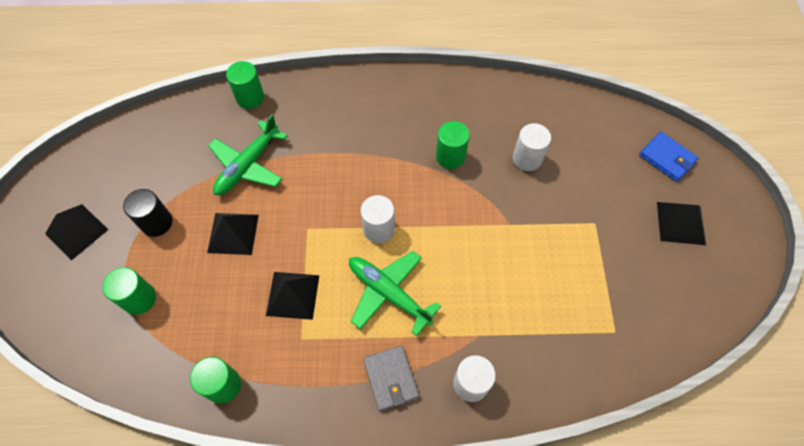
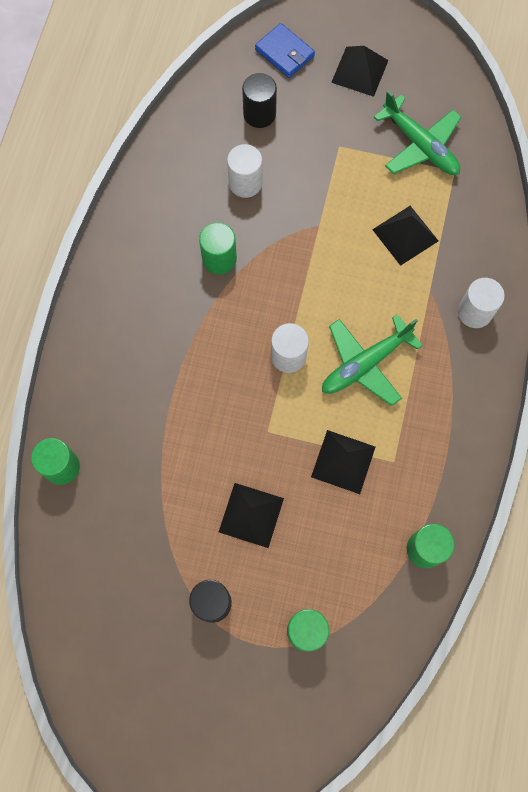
camera: 75 degrees left, 10 degrees up
(76, 231) = (197, 703): black pyramid -> black pyramid (405, 235)
(248, 165) = (163, 484): green plane -> green plane (420, 145)
(391, 378) = (454, 383): grey wallet -> none
(597, 153) = (259, 114): none -> black cylinder
(667, 158) = (284, 53): blue wallet -> blue wallet turned 75 degrees clockwise

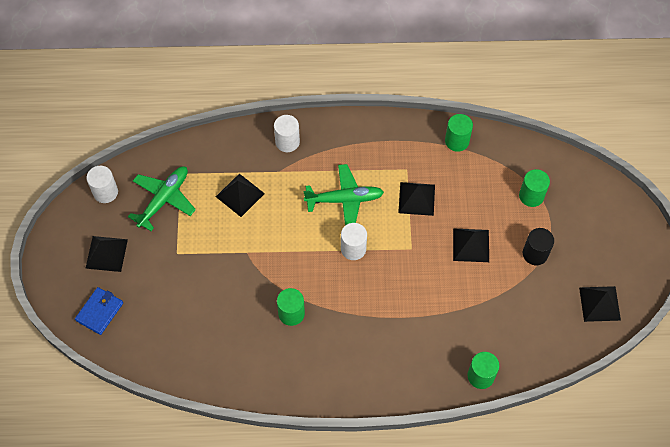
camera: 105 degrees left, 10 degrees down
(109, 670) = (599, 303): none -> black pyramid
(245, 183) = (223, 311): white cylinder -> white cylinder (105, 192)
(259, 114) = (160, 316): black cylinder -> none
(366, 363) = (344, 199): green plane -> green plane turned 45 degrees counterclockwise

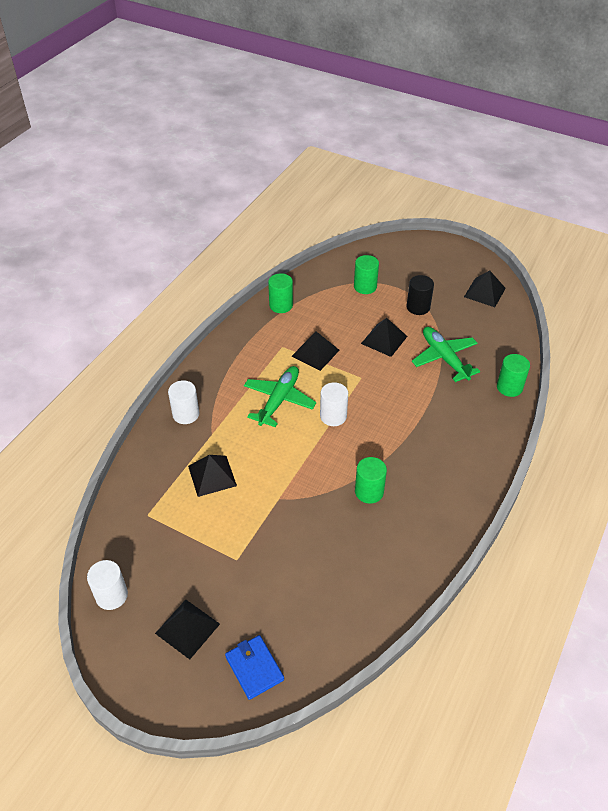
camera: 60 degrees left, 15 degrees down
(163, 200) = (165, 543): green plane -> green plane (444, 358)

